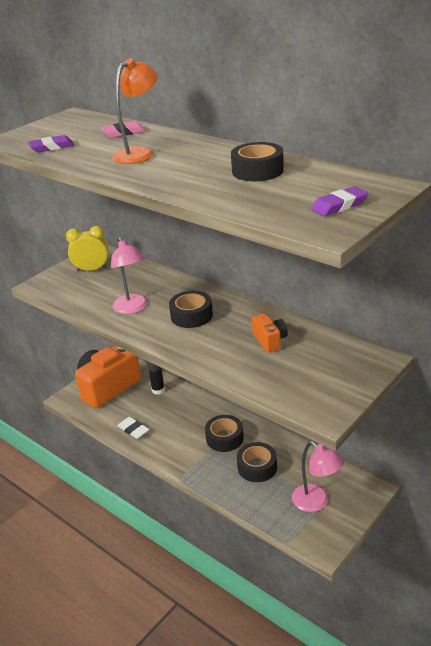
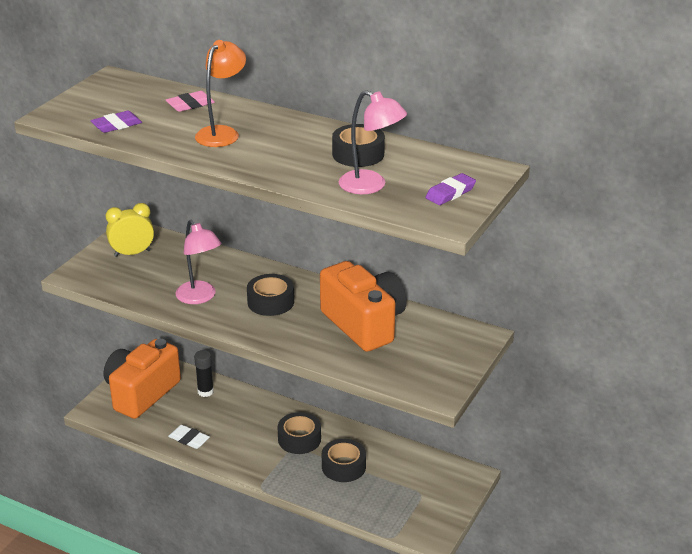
camera: 15 degrees left, 0 degrees up
(270, 340) = (364, 324): orange camera -> orange camera, size x2.20
(316, 502) = (415, 496): pink lamp -> pink lamp (371, 186)

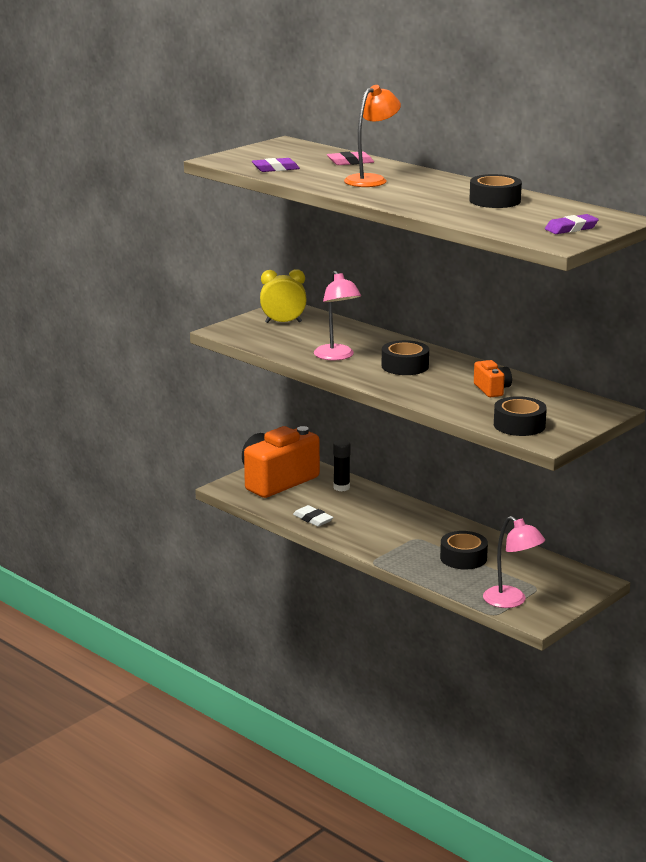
camera: 15 degrees right, 10 degrees down
(299, 439) = (425, 533): black tape -> black tape (519, 425)
(364, 324) = (492, 389): orange camera -> orange camera, size x0.45
(371, 186) = (496, 219): pink lamp -> pink lamp (511, 601)

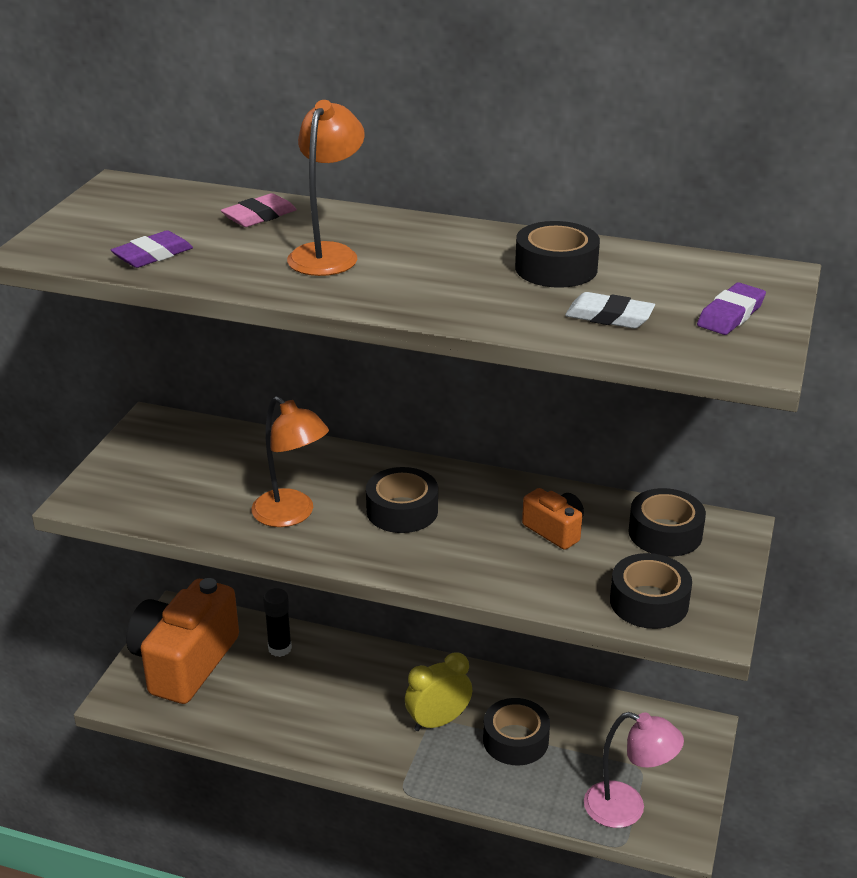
camera: 25 degrees left, 10 degrees up
(283, 322) = (166, 456): yellow clock -> yellow clock (438, 721)
(313, 519) = (275, 726): white eraser -> white eraser (609, 316)
(337, 356) = (291, 515): pink lamp -> orange lamp
(562, 403) = (665, 533): none -> black tape

